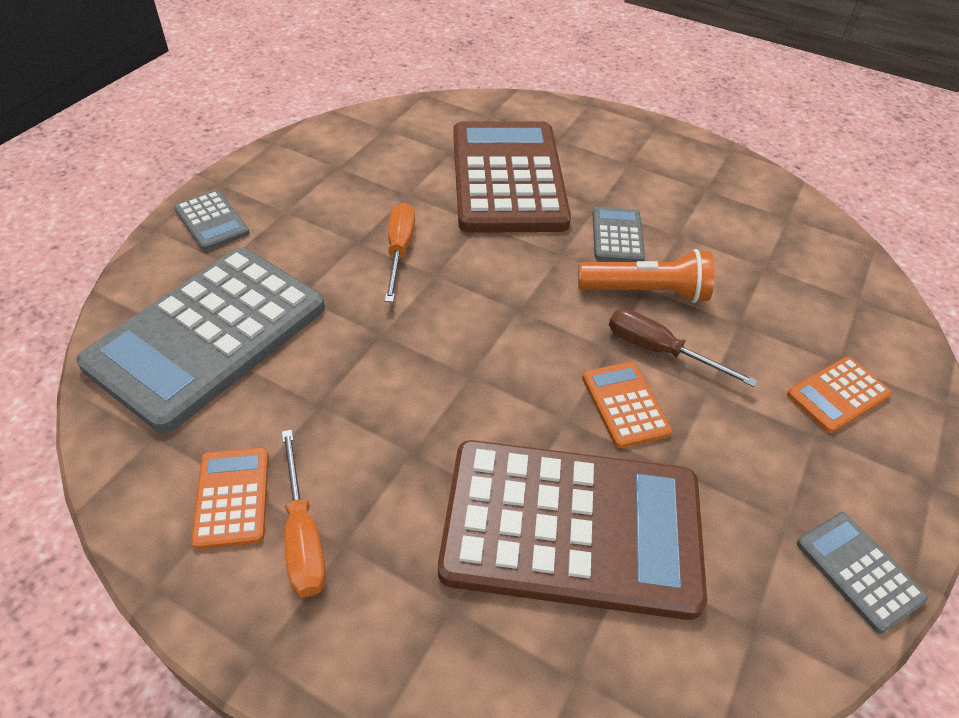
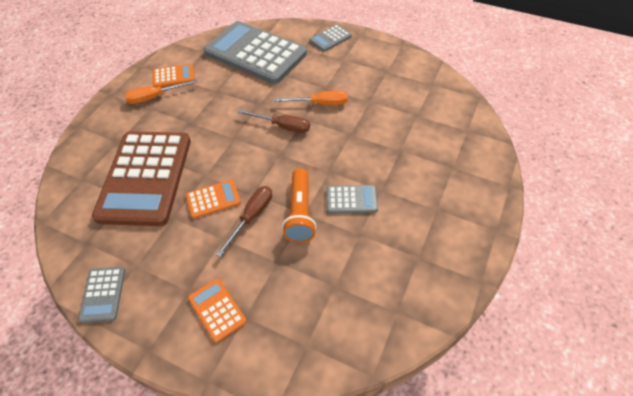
camera: 90 degrees right, 5 degrees up
(449, 303) = (282, 126): none -> brown screwdriver
(508, 178) = (398, 143): brown calculator -> none
(858, 571) = (103, 294): grey calculator -> grey calculator turned 120 degrees clockwise

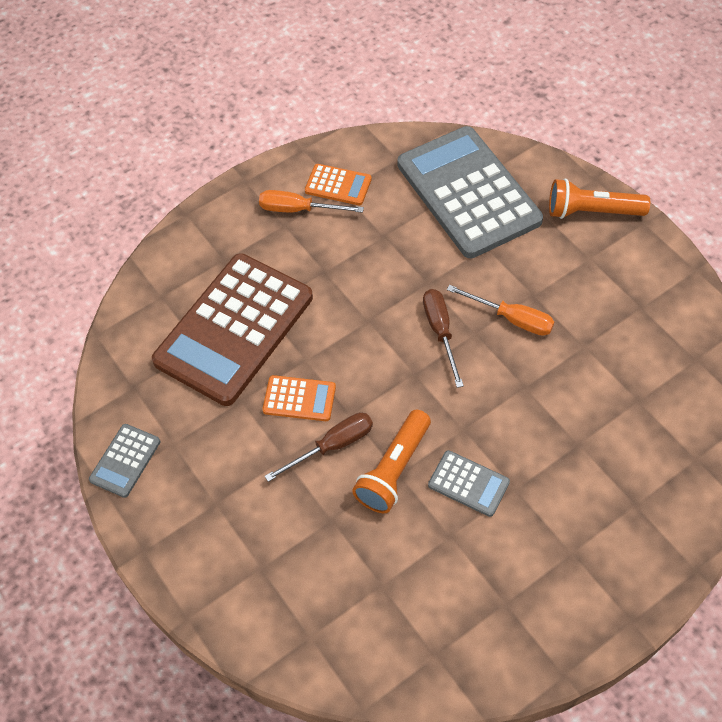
camera: 30 degrees right, 5 degrees up
(217, 309) = (236, 543): orange calculator -> none
(282, 126) = (440, 332): brown screwdriver -> brown screwdriver turned 150 degrees counterclockwise
(330, 38) = (592, 211): grey calculator -> orange flashlight

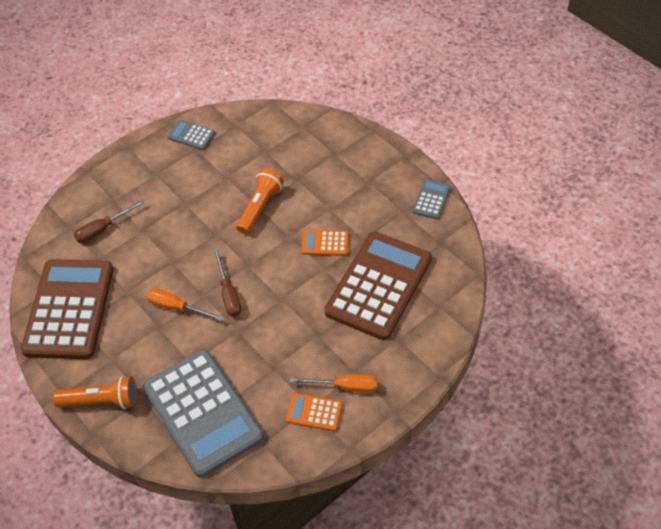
camera: 175 degrees right, 5 degrees down
(332, 446) = (300, 217): brown screwdriver -> brown screwdriver (103, 229)
(468, 484) = (213, 203): grey calculator -> grey calculator (191, 135)
(661, 326) = (69, 309): none -> brown calculator

